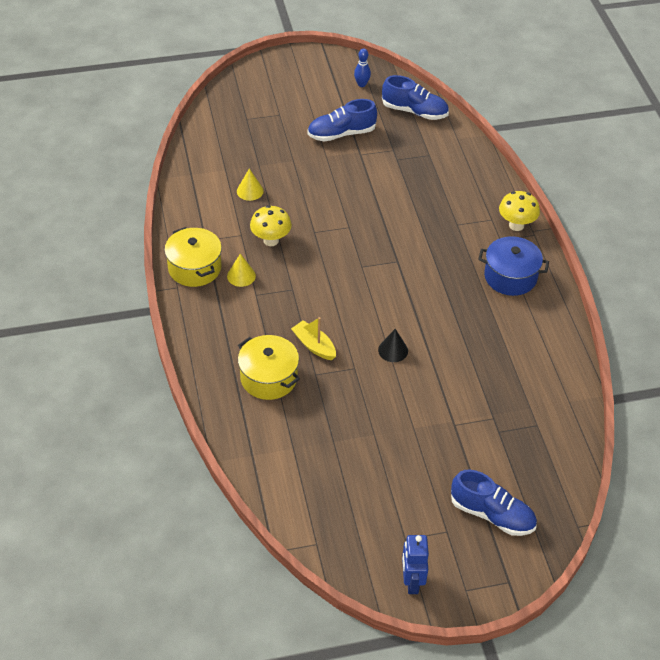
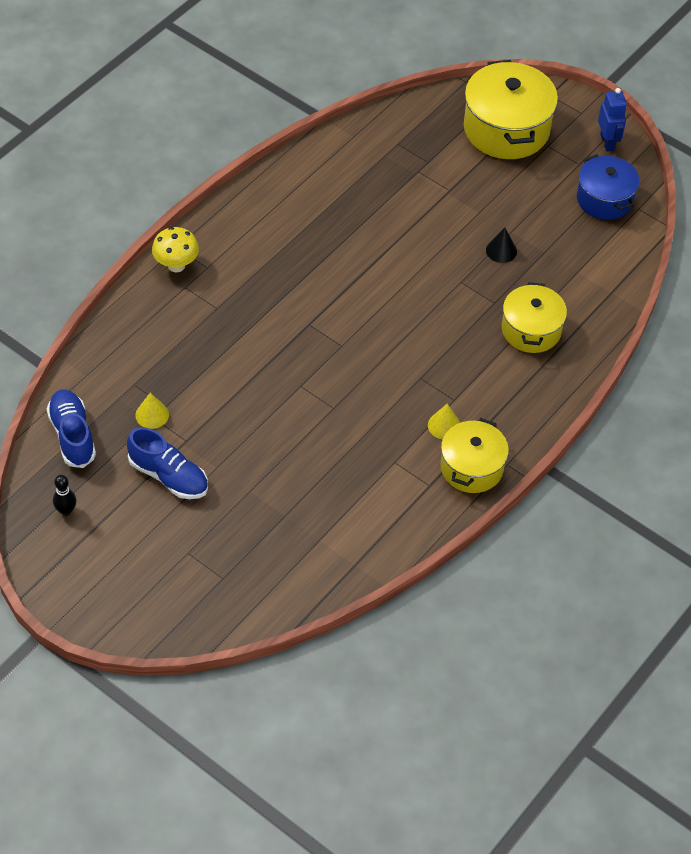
camera: 130 degrees left, 5 degrees up
(250, 191) = (329, 496): yellow cone -> yellow cone (152, 415)
(271, 240) = (378, 433): yellow mushroom -> none
(314, 345) = (466, 322): yellow boat -> none
(361, 84) = (66, 511): blue bowling pin -> black bowling pin
(393, 350) = (416, 268): black cone -> black cone (501, 250)
(412, 582) = (607, 142): blue robot -> blue robot turned 60 degrees counterclockwise
(492, 514) = (506, 129): blue shoe -> yellow pot
(510, 277) = (249, 237): blue pot -> blue pot (604, 199)

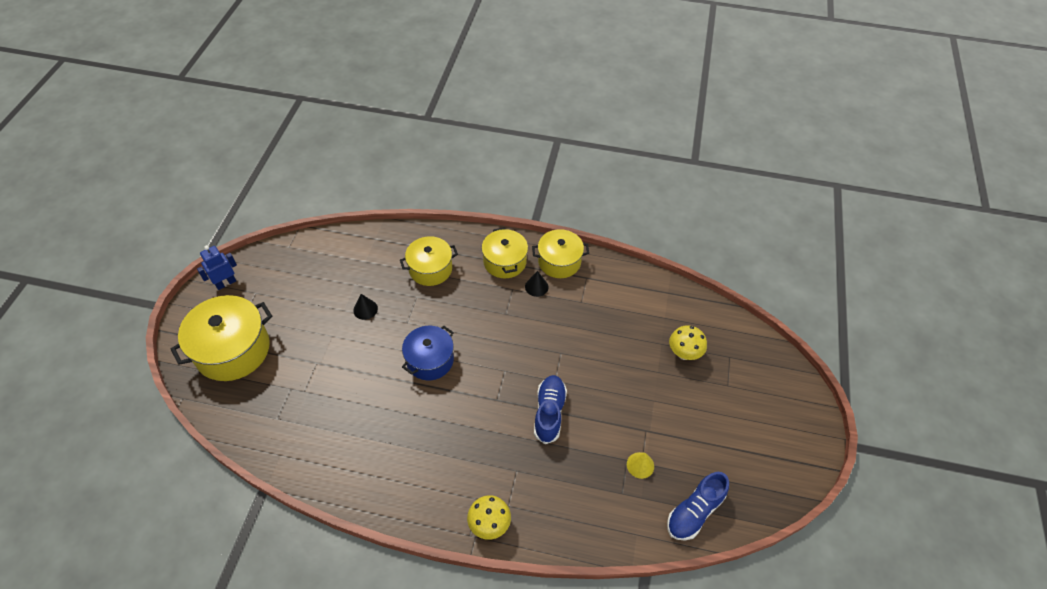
camera: 115 degrees left, 0 degrees up
(66, 511) = (755, 479): black bowling pin -> none
(169, 476) = (681, 426): blue shoe -> blue shoe (549, 413)
(257, 531) = (684, 354): none -> yellow mushroom
(444, 425) = (536, 287): yellow cone -> black cone
(503, 409) = (504, 262): none -> yellow pot
(604, 199) = (287, 267): blue pot -> blue pot (430, 360)

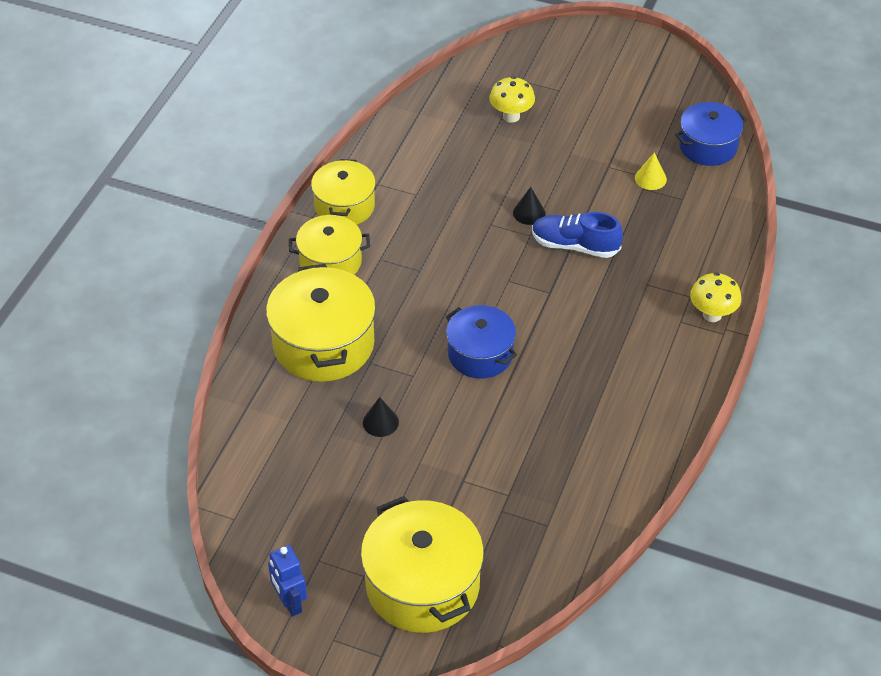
camera: 80 degrees left, 5 degrees down
(430, 269) = (323, 344): yellow pot -> yellow pot, size x1.56
(536, 287) = (382, 234): black cone -> black cone (529, 213)
(694, 512) = (708, 146): blue shoe -> blue pot

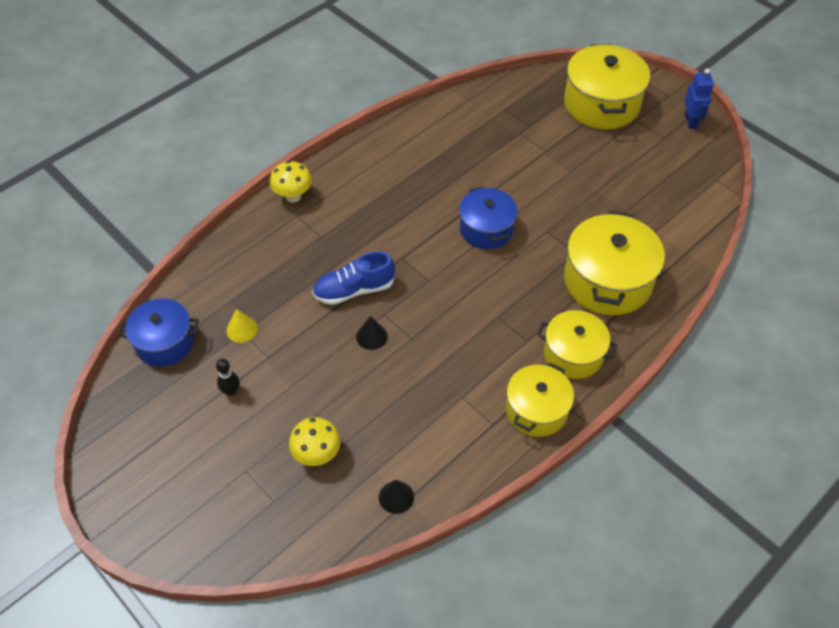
camera: 155 degrees left, 5 degrees up
(380, 422) = (586, 207): black cone -> black cone (396, 497)
(575, 246) = (354, 290): blue shoe -> blue shoe turned 120 degrees clockwise
(617, 132) = (231, 391): none -> black bowling pin

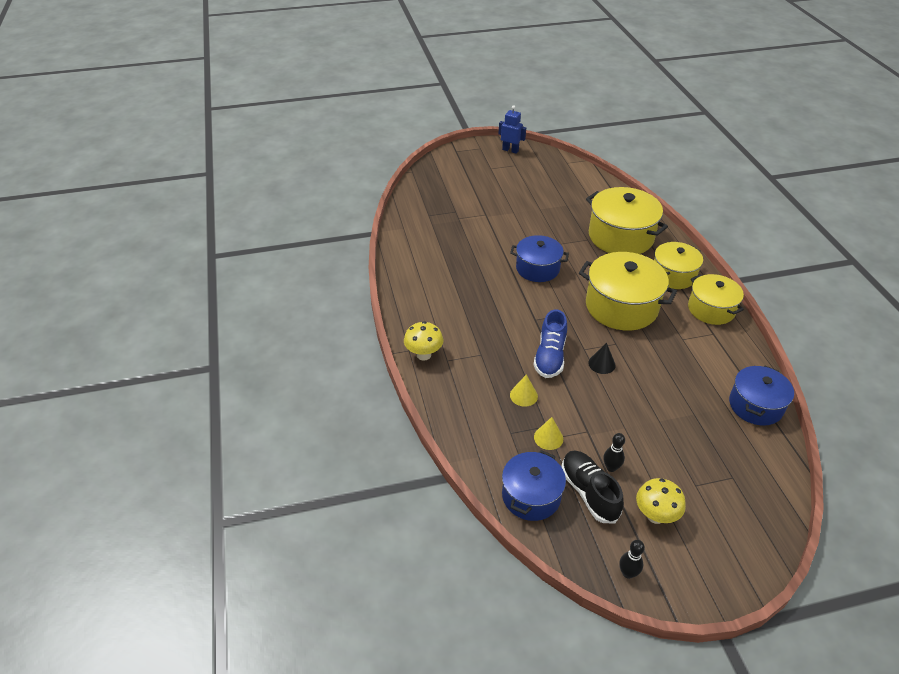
camera: 60 degrees left, 10 degrees down
(112, 444) = (628, 573): none -> black bowling pin
(191, 384) = (589, 492): none -> black shoe
(286, 290) = (523, 395): none -> yellow cone
(317, 455) = (699, 436): yellow mushroom -> yellow mushroom (655, 516)
(396, 497) = (755, 405): black cone -> blue pot
(601, 104) = (463, 175): yellow pot -> yellow pot (621, 306)

